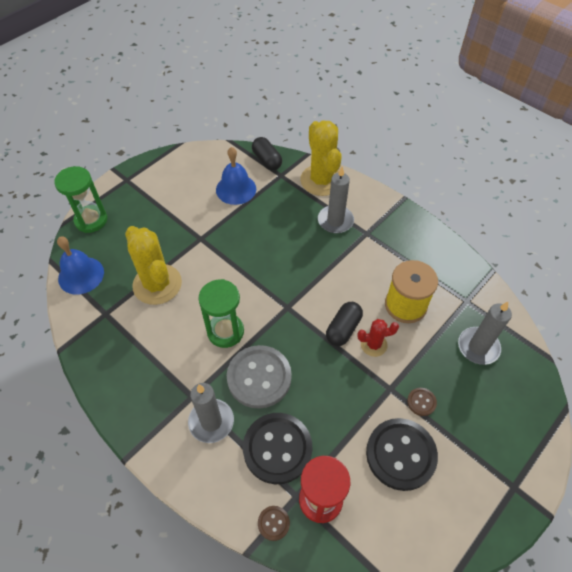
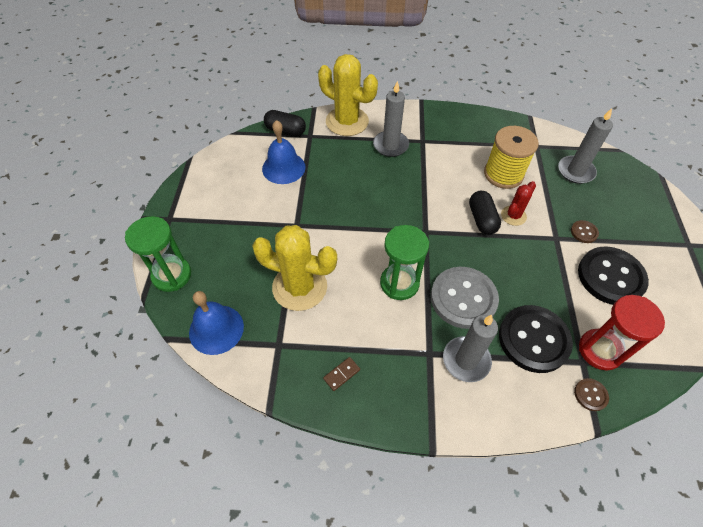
camera: 40 degrees left, 0 degrees up
(122, 363) = (341, 374): none -> brown domino

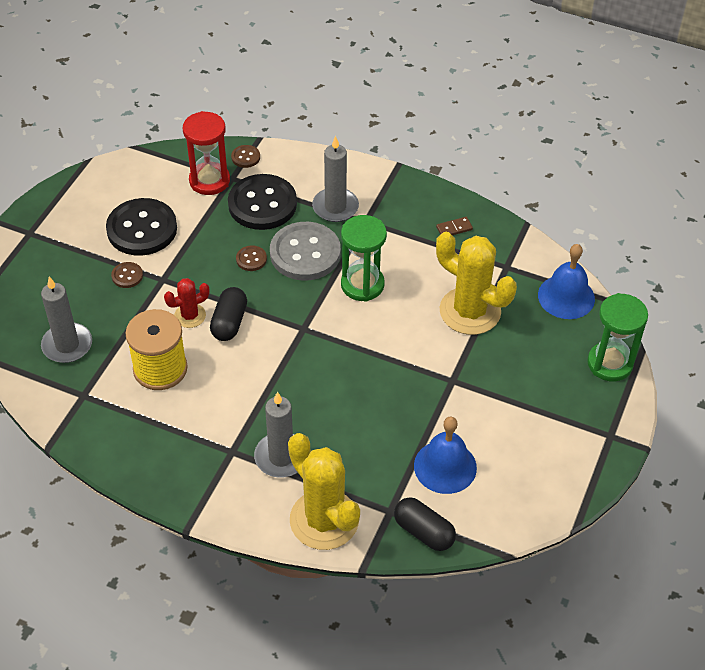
camera: 160 degrees left, 5 degrees down
(503, 278) = (251, 259): none -> brown button

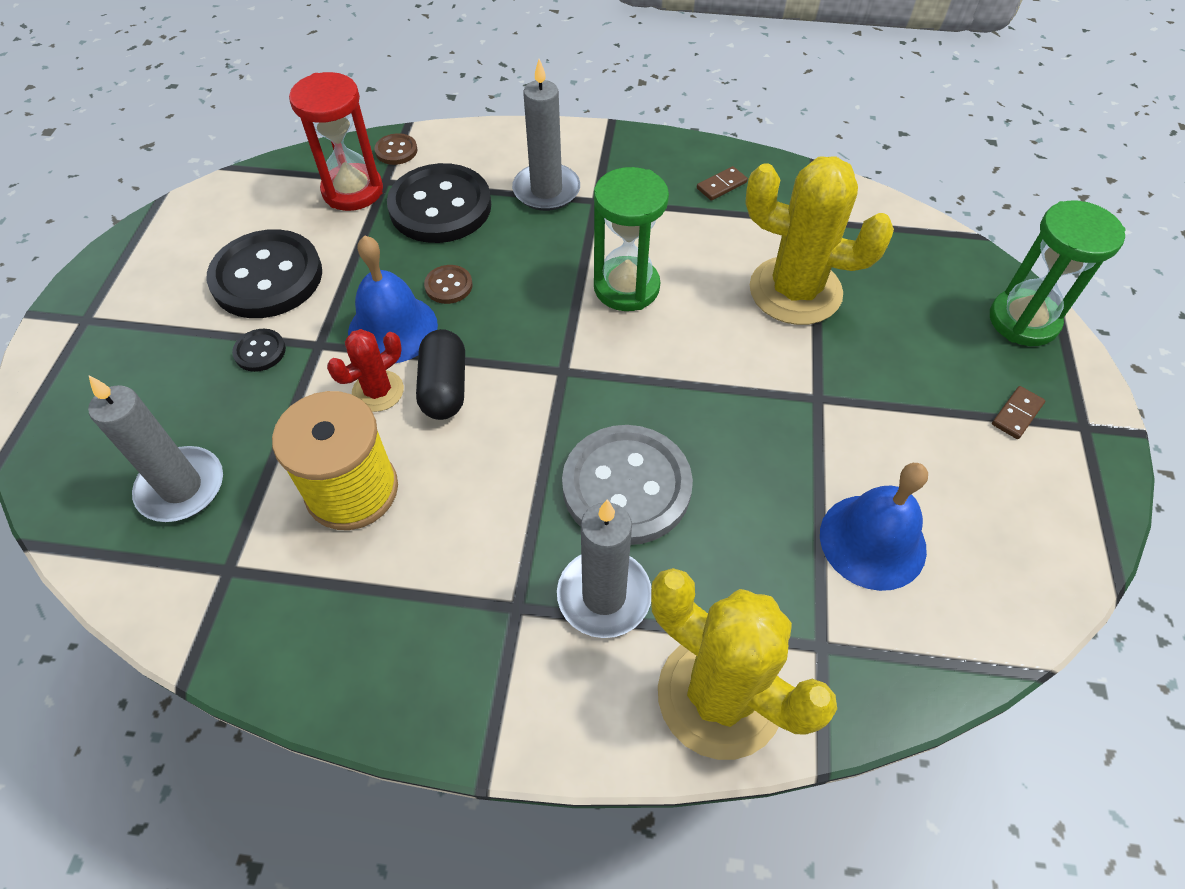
camera: 15 degrees left, 5 degrees up
(127, 276) = (260, 351): brown button -> black button
(305, 253) = (526, 261): grey button -> grey button (626, 487)
(423, 532) = (893, 670): black capsule -> none
(566, 297) = (915, 243): blue bell -> blue bell (393, 329)
(571, 418) = (1016, 414): none -> brown domino

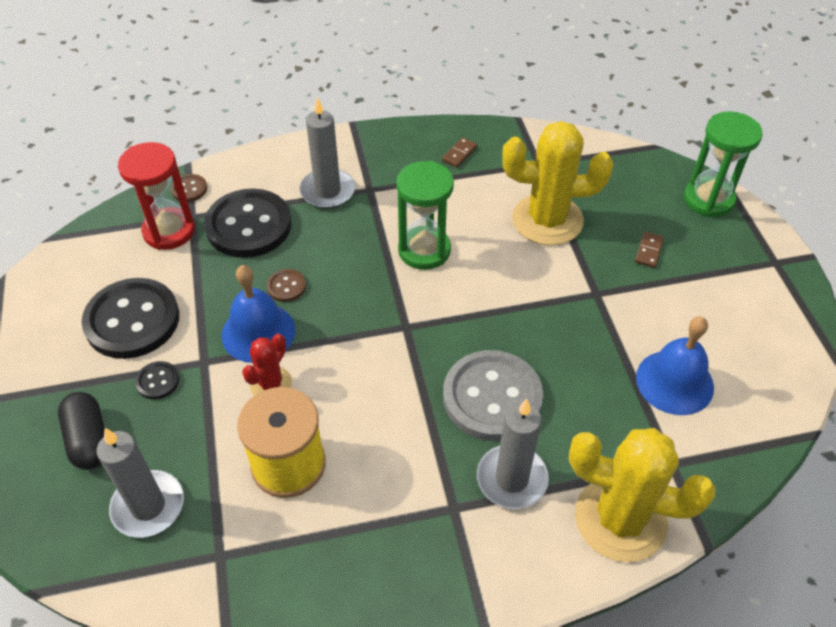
camera: 20 degrees left, 5 degrees down
(444, 387) = (322, 365): black capsule -> black capsule (89, 440)
(1016, 414) = (730, 266): brown domino -> brown domino (648, 251)

